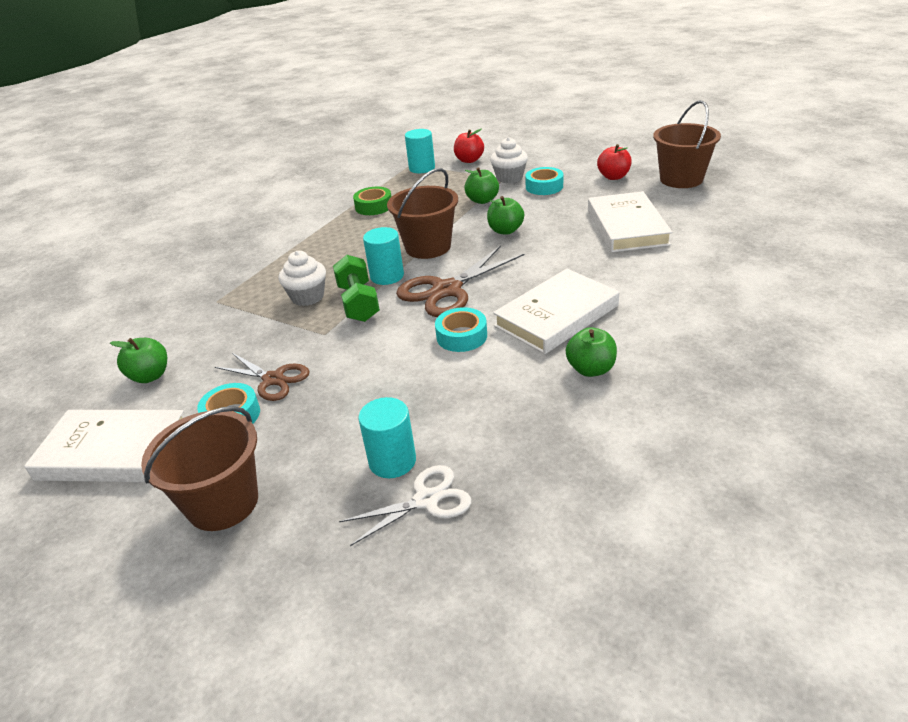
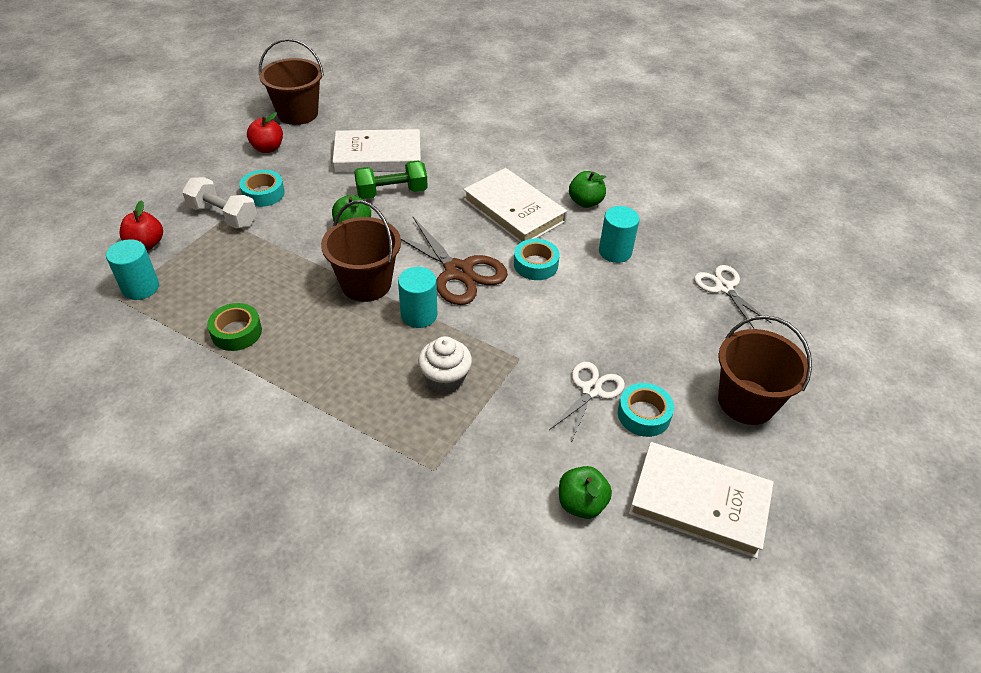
camera: 95 degrees left, 10 degrees up
(114, 451) = (699, 503): white book -> white book turned 75 degrees counterclockwise
(273, 379) = (591, 390): brown scissors -> white scissors
(358, 303) = (467, 335): green dumbbell -> green dumbbell (392, 192)
(392, 461) = (689, 305): turquoise cylinder -> turquoise cylinder (615, 252)
(482, 200) = (272, 239): green apple -> none
(509, 178) = (223, 215): white cupcake -> white dumbbell

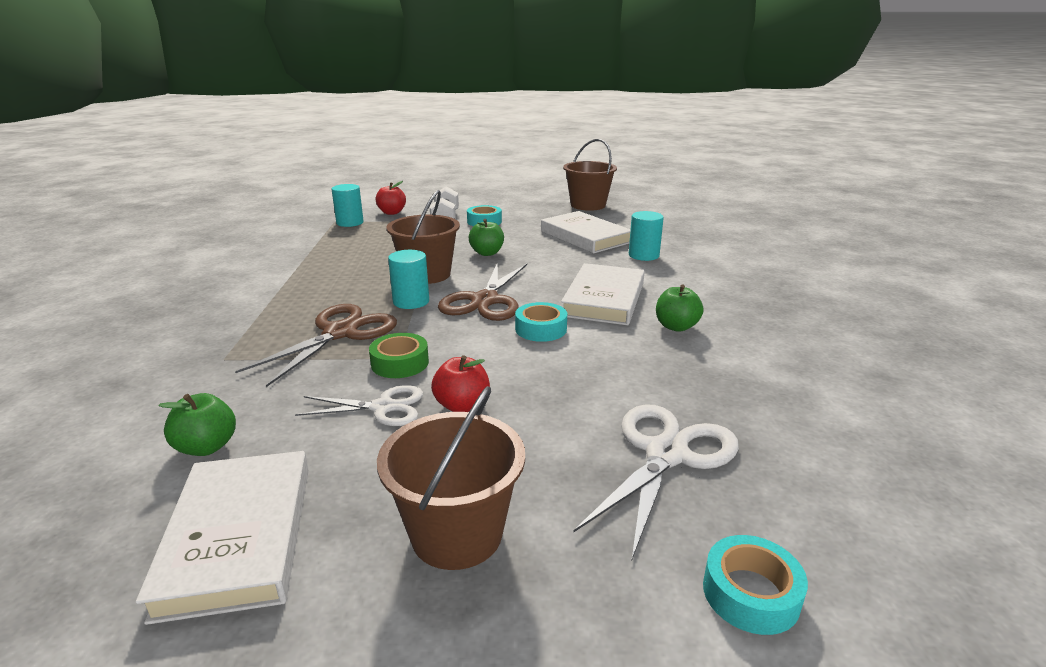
camera: 60 degrees right, 20 degrees down
(236, 332) = (331, 255): green tape -> green tape (400, 363)
(267, 148) = (534, 209): red apple -> red apple (462, 406)
(392, 192) = (549, 252): green dumbbell -> none
(445, 379) = (340, 333): white cupcake -> brown scissors
(615, 252) = (622, 363): turquoise cylinder -> turquoise cylinder (643, 255)
(644, 414) = (369, 452): turquoise tape -> turquoise tape (750, 593)
(724, 287) = (666, 454): white scissors -> white scissors, size x1.58

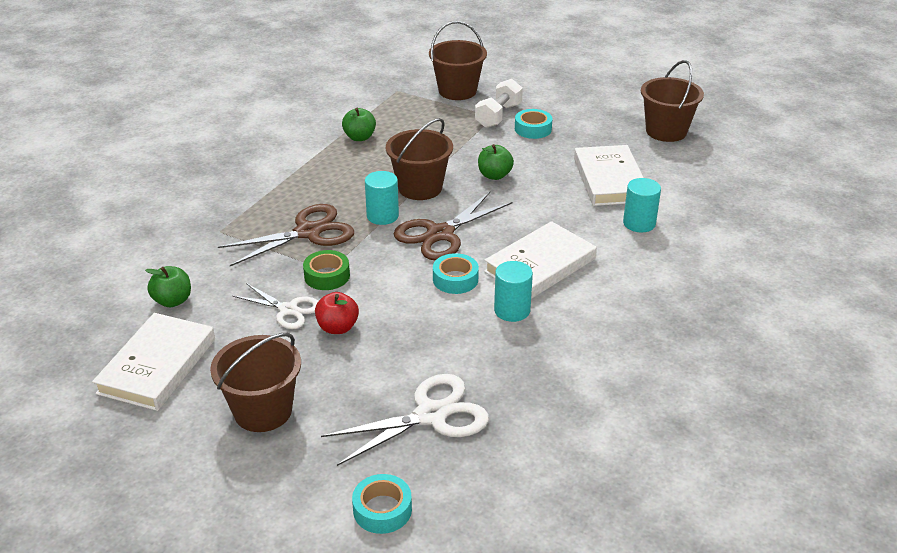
camera: 30 degrees right, 10 degrees up
(350, 223) = (409, 96): turquoise cylinder -> turquoise cylinder (512, 310)
(392, 212) = (457, 91): red apple -> brown bucket
(676, 326) = (567, 315): green apple -> green apple (359, 137)

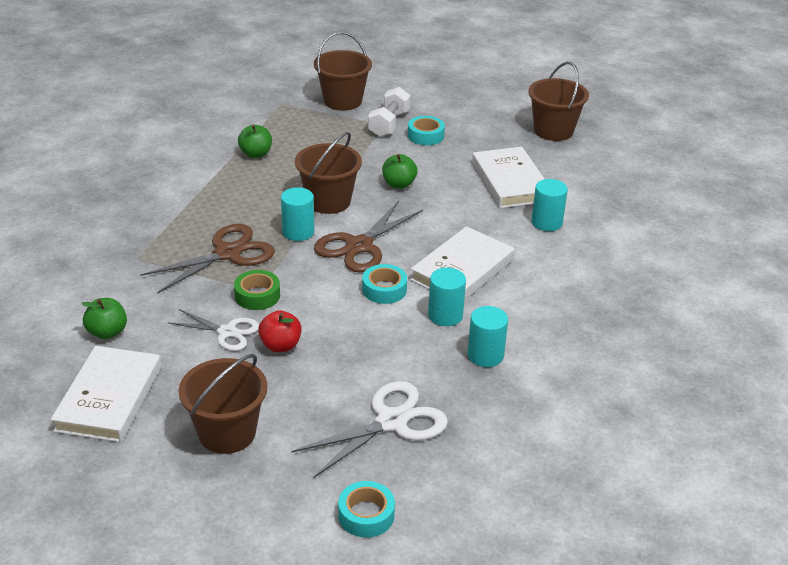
camera: 10 degrees left, 0 degrees up
(544, 354) = (485, 355): none -> turquoise cylinder

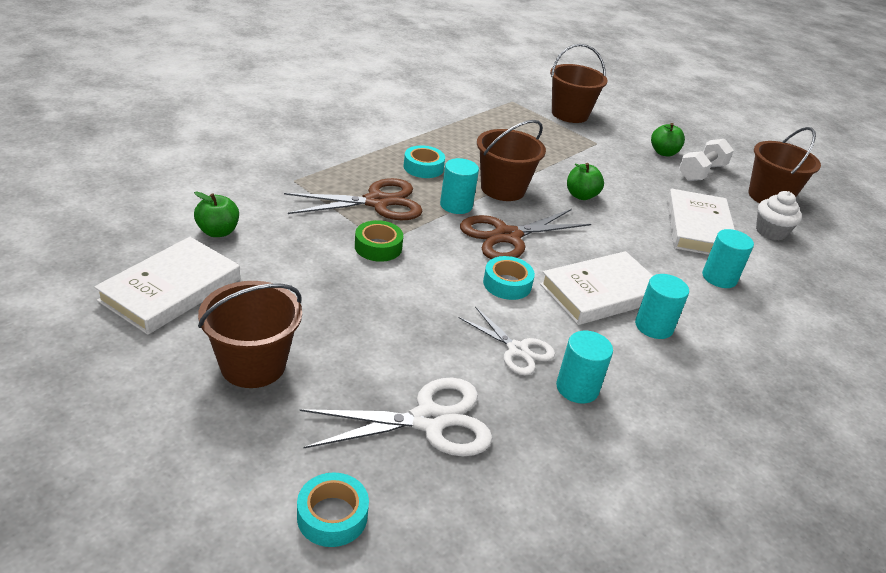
camera: 20 degrees right, 0 degrees up
(227, 332) = (325, 270): white scissors -> white scissors (517, 350)
(256, 154) = (461, 131): green apple -> green apple (663, 153)
(280, 345) = (367, 300): red apple -> none
(389, 124) = (602, 144): white dumbbell -> white dumbbell (701, 172)
(425, 135) = (633, 163): turquoise tape -> turquoise tape (423, 167)
(445, 315) = (556, 331): turquoise cylinder -> turquoise cylinder (654, 326)
(568, 165) = (770, 232): none -> white cupcake

